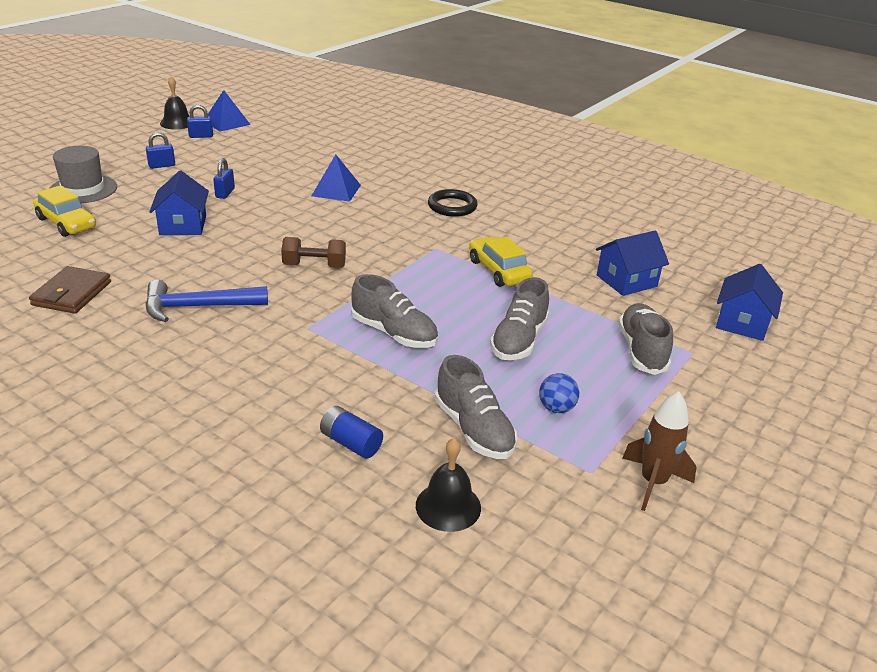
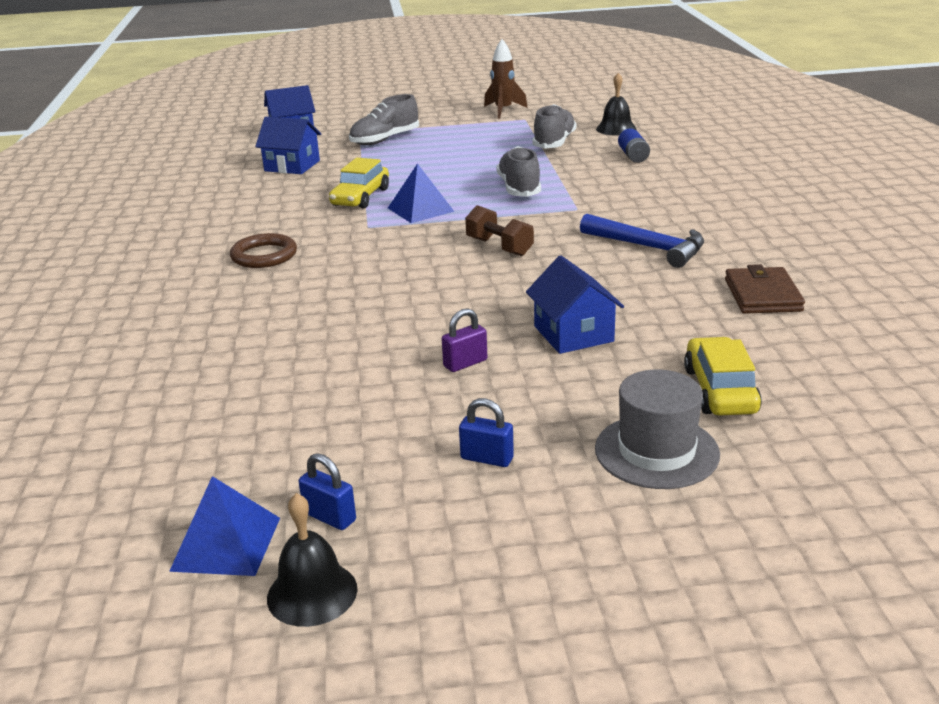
camera: 130 degrees left, 5 degrees down
(72, 293) = (762, 295): brown wallet -> brown wallet turned 60 degrees counterclockwise
(183, 225) = (573, 334): blue house -> blue house turned 60 degrees counterclockwise
(225, 193) = (465, 363): blue padlock -> purple padlock
(336, 190) = (332, 317): blue pyramid -> blue pyramid (420, 209)
(452, 206) = (264, 255): black ring -> brown ring
(519, 340) = (445, 163): grey shoe -> none
(556, 408) = (492, 137): blue ball -> none

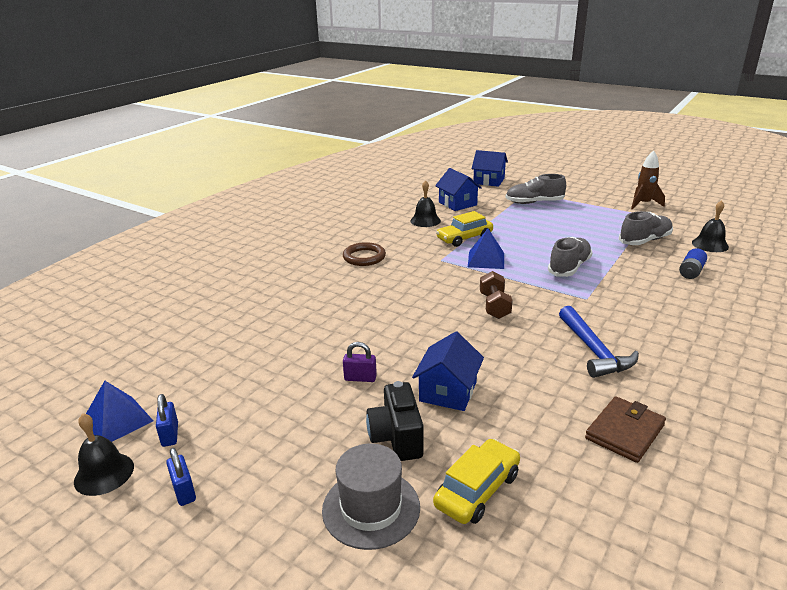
camera: 40 degrees right, 0 degrees up
(280, 194) = (425, 220): none -> black bell
(487, 458) = (280, 448): blue padlock -> blue padlock (184, 491)
(588, 391) = (396, 438): none -> black camera

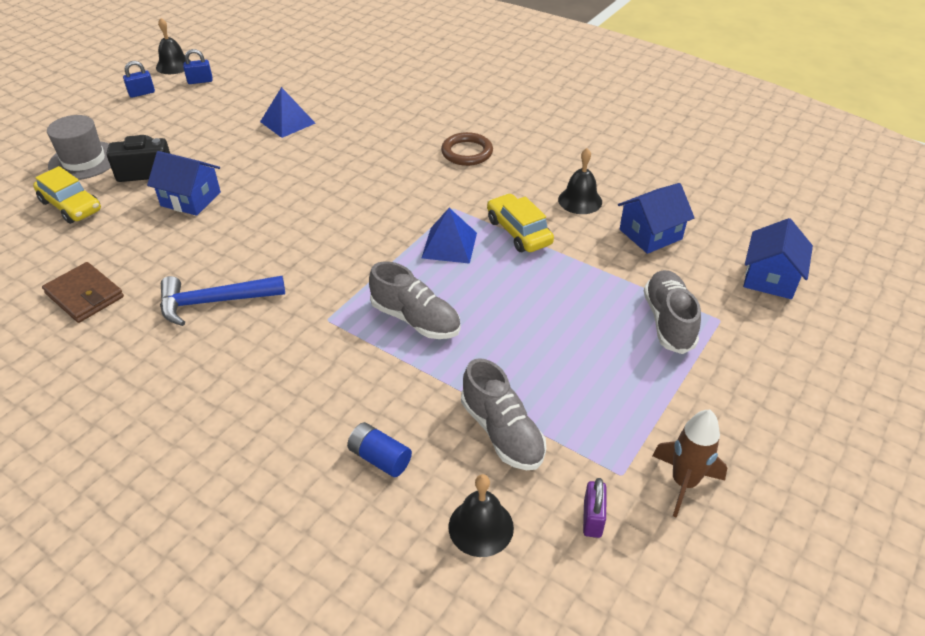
camera: 90 degrees right, 15 degrees up
(117, 420) = (225, 61): blue pyramid -> blue pyramid (287, 122)
(360, 378) = (231, 154): purple padlock -> purple padlock (592, 519)
(494, 306) = (329, 240): brown dumbbell -> none

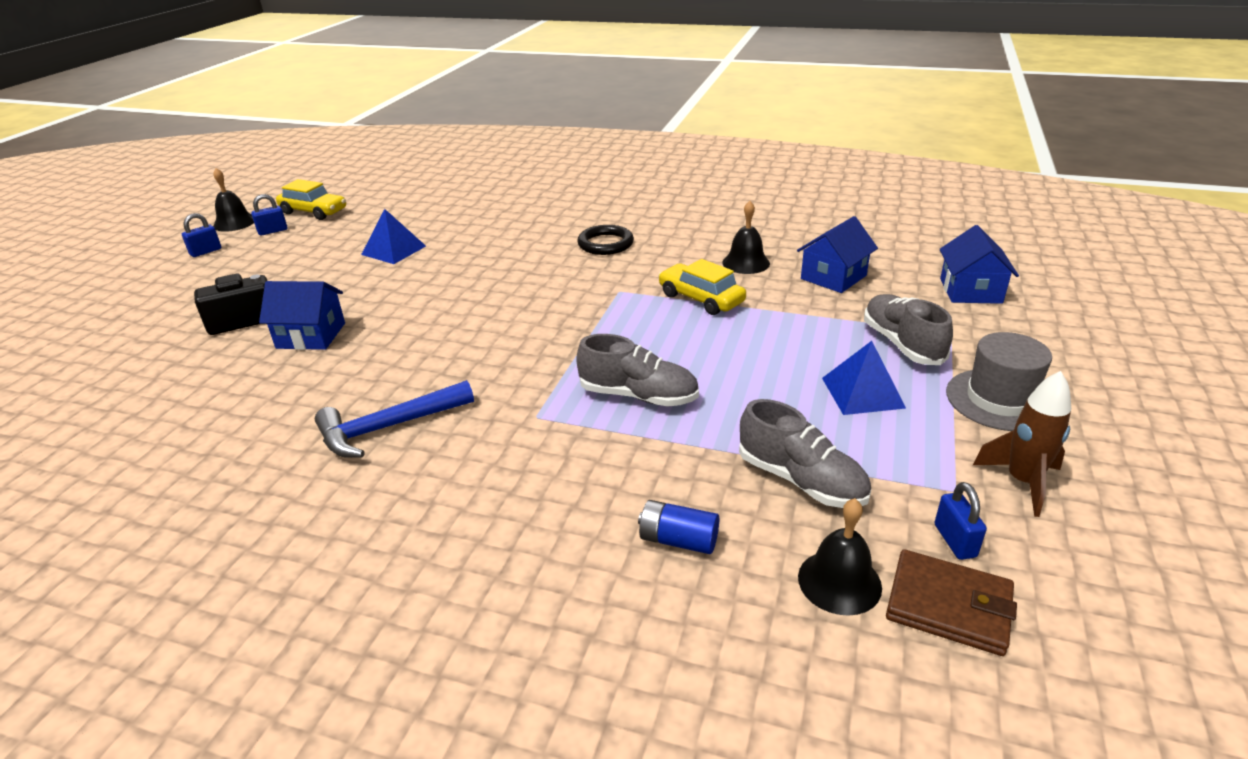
camera: 15 degrees left, 10 degrees down
(71, 206) = (157, 369): yellow car -> yellow car (314, 212)
(84, 161) = (157, 323): grey hat -> grey hat (999, 400)
(85, 295) = (213, 455): brown wallet -> brown wallet (948, 605)
(449, 245) = (635, 323): blue pyramid -> blue pyramid (862, 392)
(467, 152) = (605, 244): brown ring -> black ring
(592, 519) = (955, 541): purple padlock -> blue padlock

